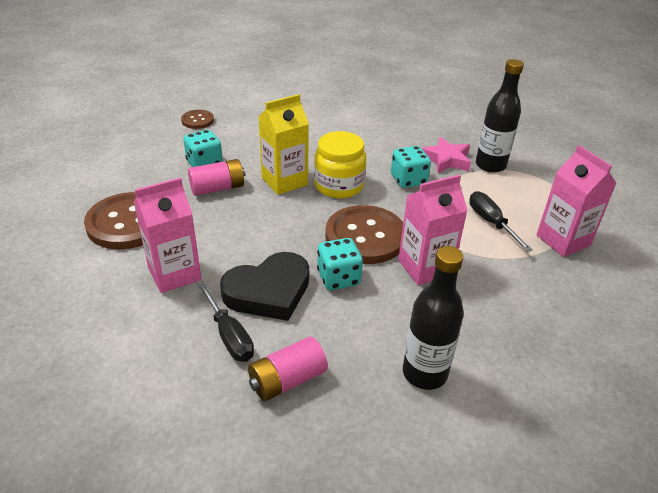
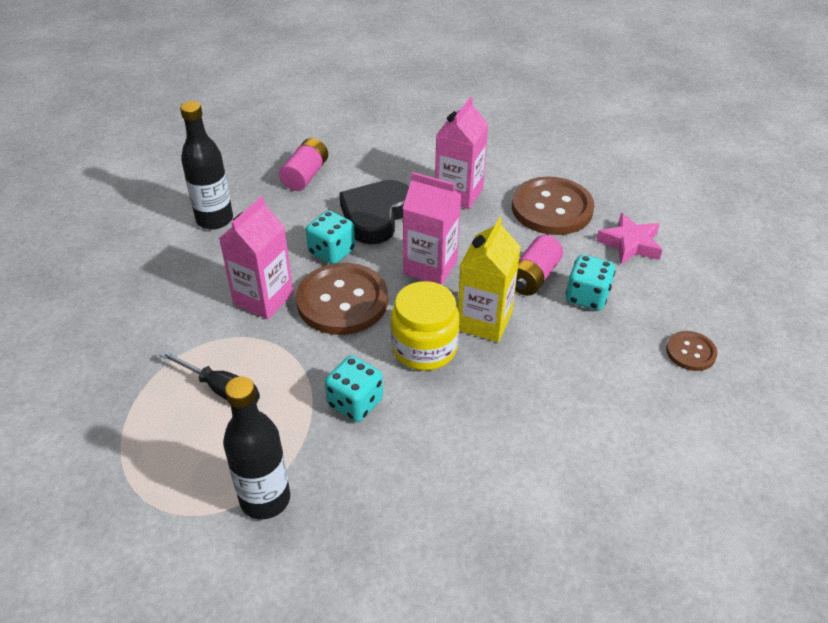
camera: 145 degrees right, 5 degrees up
(229, 335) = (370, 179): black screwdriver -> none
(446, 160) = (332, 472): pink star -> pink star (630, 244)
(563, 240) = (128, 408): pink carton -> pink carton (430, 267)

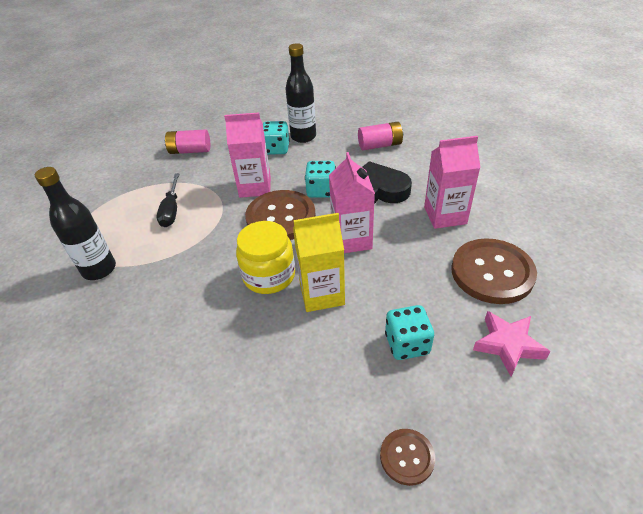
camera: 60 degrees right, 0 degrees up
(355, 403) = (196, 268): turquoise dice -> turquoise dice (276, 149)
(533, 277) = (397, 299): pink battery -> pink battery (190, 151)

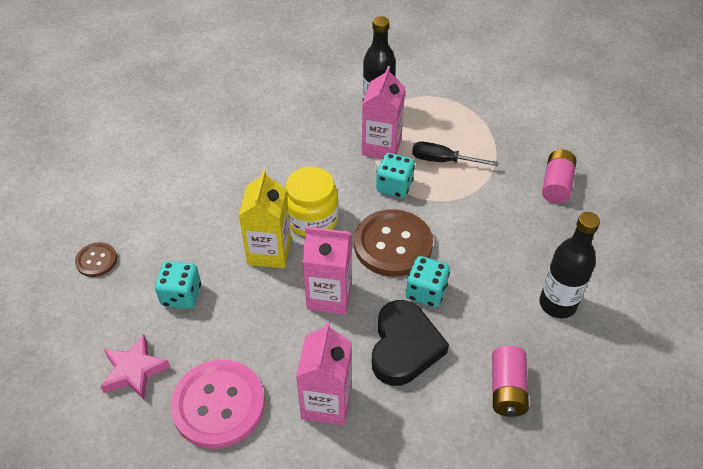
camera: 105 degrees right, 5 degrees up
(255, 187) = (458, 232): pink carton -> pink carton (381, 147)
(276, 149) = (534, 268): turquoise dice -> turquoise dice (394, 186)
(492, 272) = (218, 405): brown button -> pink button

